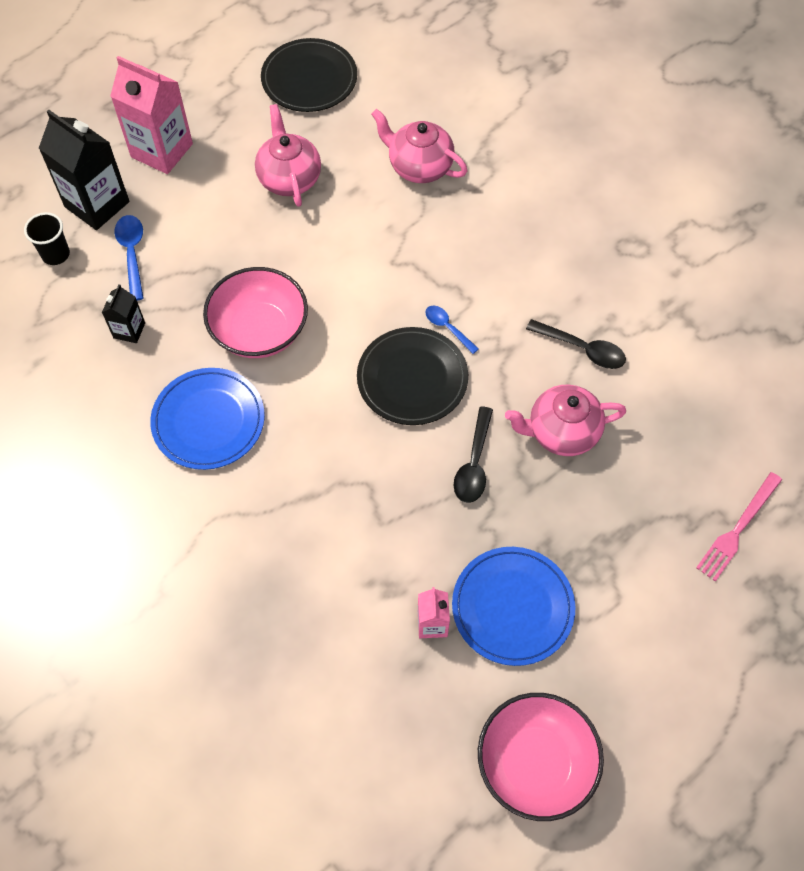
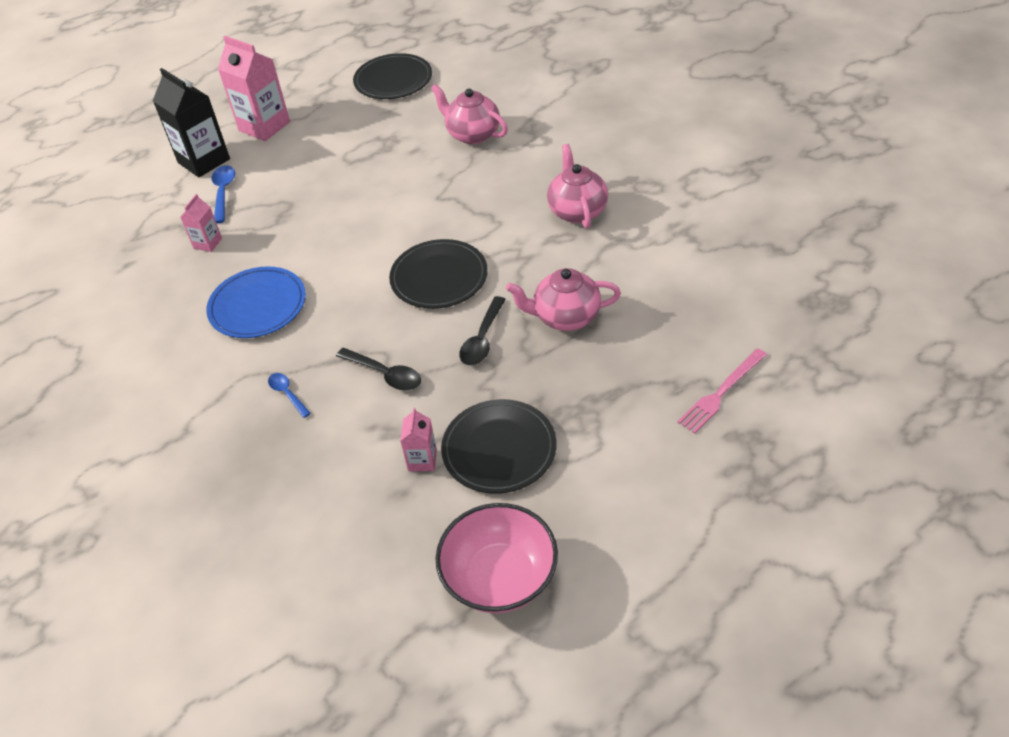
camera: 10 degrees right, 15 degrees down
(56, 254) = (162, 193): black cup -> none
(129, 330) = (207, 243): black carton -> pink carton
(260, 330) = (315, 243): pink bowl -> none
(289, 178) = (363, 143): pink teapot -> pink teapot (577, 211)
(447, 328) = (476, 242): blue spoon -> blue spoon (287, 394)
(512, 607) = (499, 449): blue plate -> black plate
(582, 349) = (593, 257): black spoon -> black spoon (385, 374)

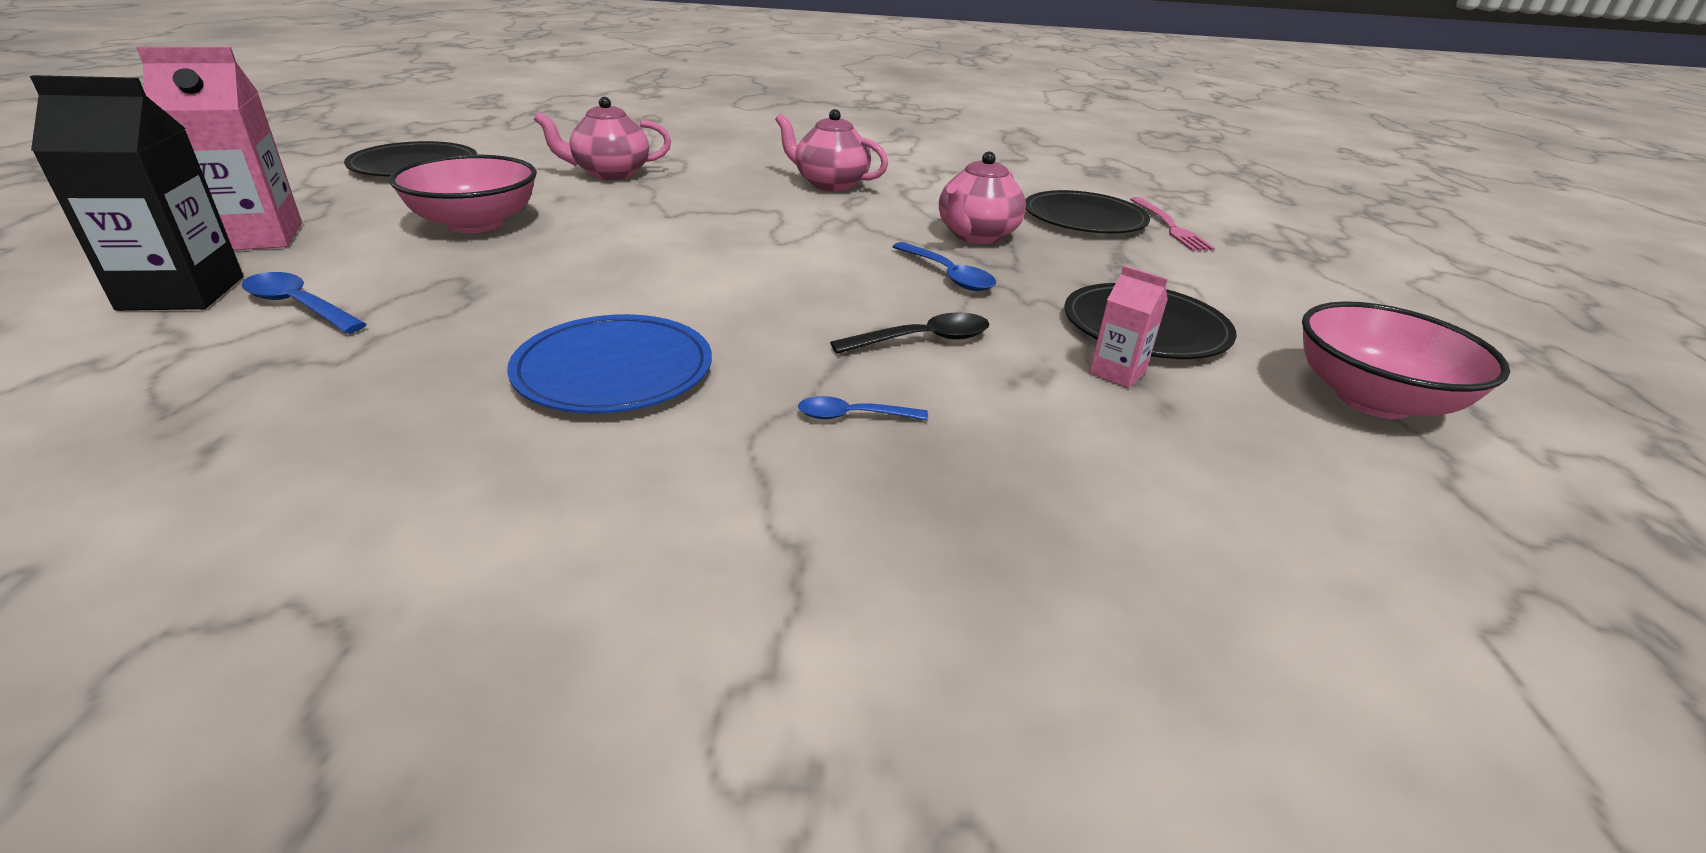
camera: 60 degrees left, 15 degrees down
(207, 243) = (374, 356): pink carton -> none
(349, 158) = (475, 223): none -> pink bowl
(439, 277) = (803, 258): black plate -> black plate (1084, 218)
(482, 339) = (948, 275): black spoon -> blue spoon

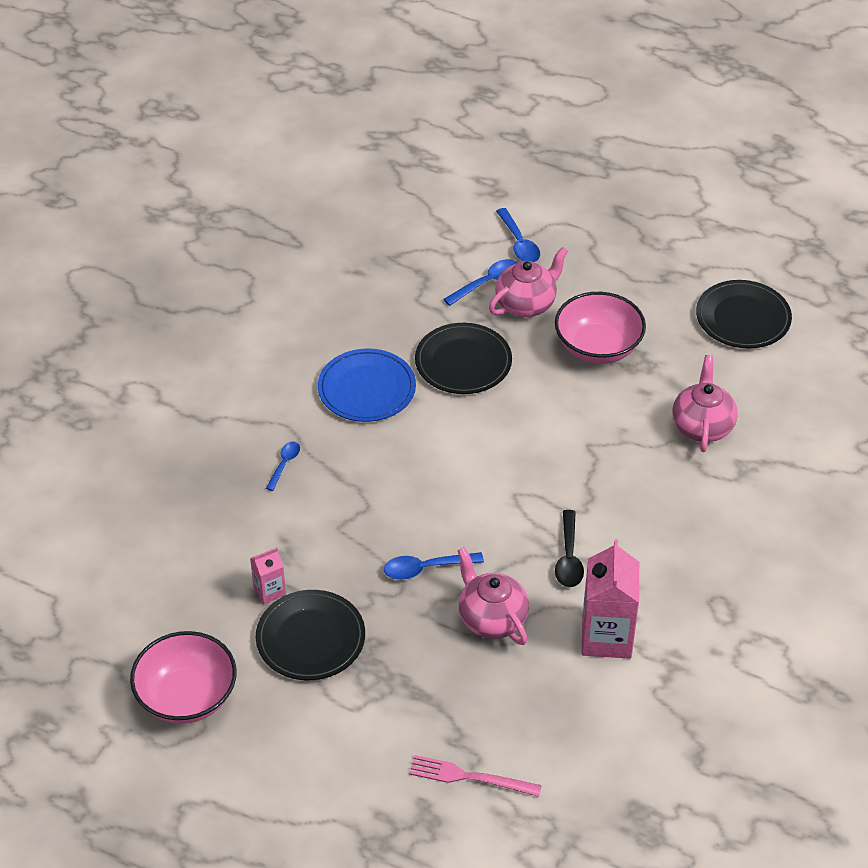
camera: 115 degrees right, 15 degrees up
(182, 293) = (519, 243): black carton -> blue spoon
(256, 237) = (598, 258): pink carton -> pink carton (606, 637)
(829, 184) = (644, 565): pink teapot -> pink teapot (526, 304)
(923, 340) = (344, 519): black spoon -> black spoon (569, 557)
(1084, 218) = (507, 719): black plate -> black plate (463, 362)

